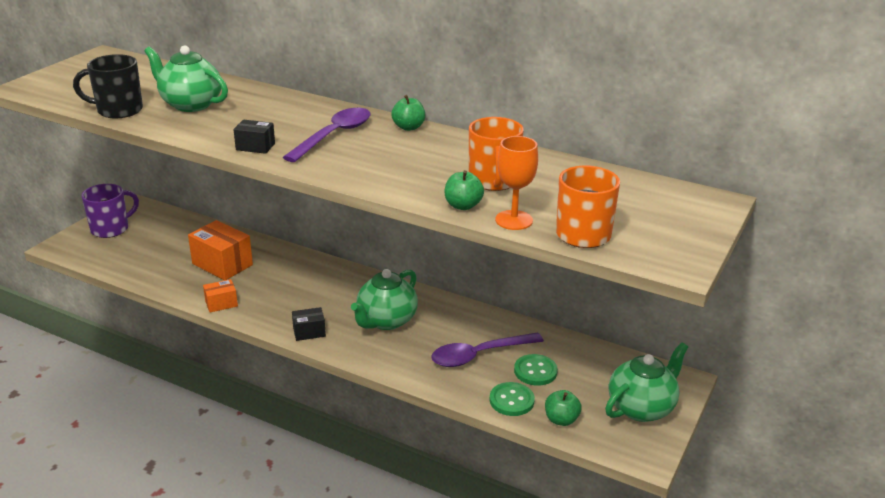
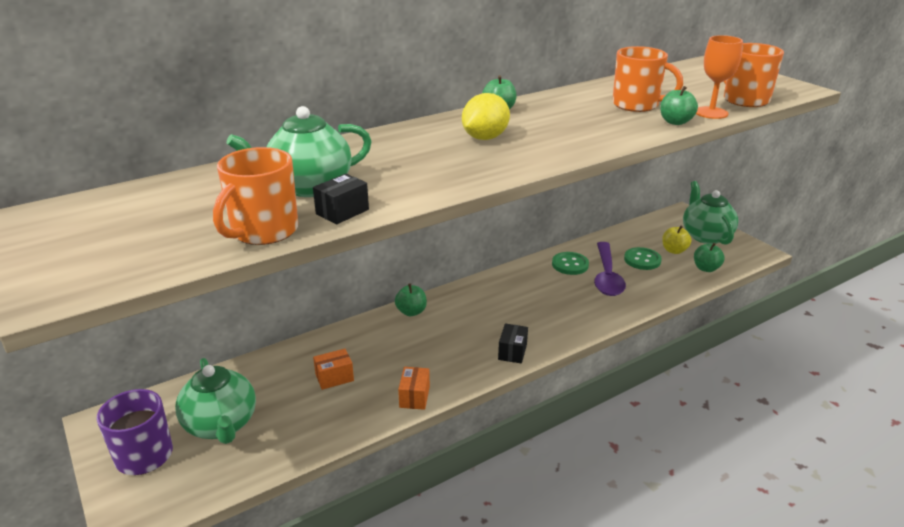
camera: 60 degrees left, 0 degrees up
(118, 110) = (263, 231): black mug -> orange mug
(222, 264) = (334, 377): orange box -> orange box, size x0.54
(255, 147) = (473, 174): black box -> black box (342, 212)
(329, 268) = (411, 312): none -> green apple
(334, 135) = (485, 138): purple spoon -> yellow lemon
(386, 321) = (526, 305): green teapot -> green teapot (221, 425)
(511, 400) = (673, 280): green button -> green button (570, 265)
(579, 390) = (674, 250): none -> yellow apple

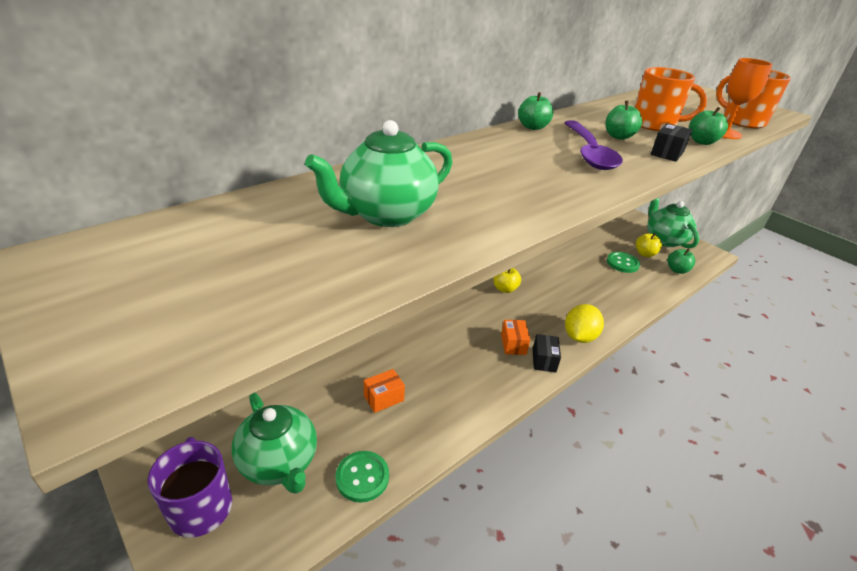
camera: 10 degrees left, 5 degrees up
(263, 231) = (360, 275): orange mug -> none
(342, 212) = (440, 246): black box -> black box (667, 153)
(411, 312) = (438, 322): green apple -> green apple (618, 136)
(414, 397) = (468, 415): orange box -> orange box (513, 344)
(485, 138) = (538, 156): yellow lemon -> yellow lemon (579, 337)
(495, 282) = (505, 289): none -> yellow apple
(570, 265) = (564, 269): green button -> green button (362, 477)
(607, 276) = (599, 280): purple spoon -> purple spoon (589, 153)

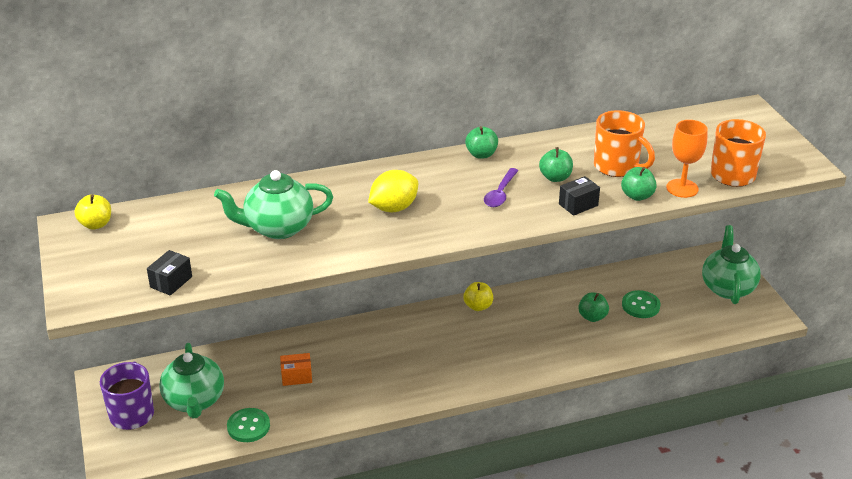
camera: 25 degrees right, 0 degrees up
(513, 344) = (443, 361): orange box -> none
(544, 360) = (461, 381): black box -> black box (171, 282)
(579, 337) = (516, 369): yellow lemon -> yellow lemon (394, 208)
(589, 153) = (500, 193): purple spoon -> purple spoon, size x0.62
(645, 254) = (681, 300): yellow apple -> yellow apple (96, 224)
(677, 270) = (702, 327): green apple -> green apple (592, 317)

